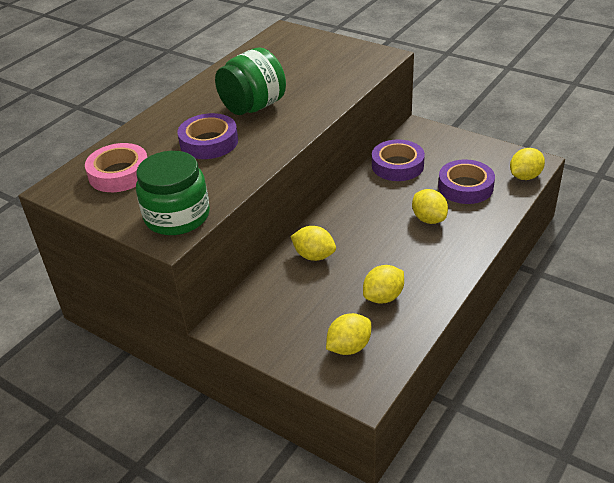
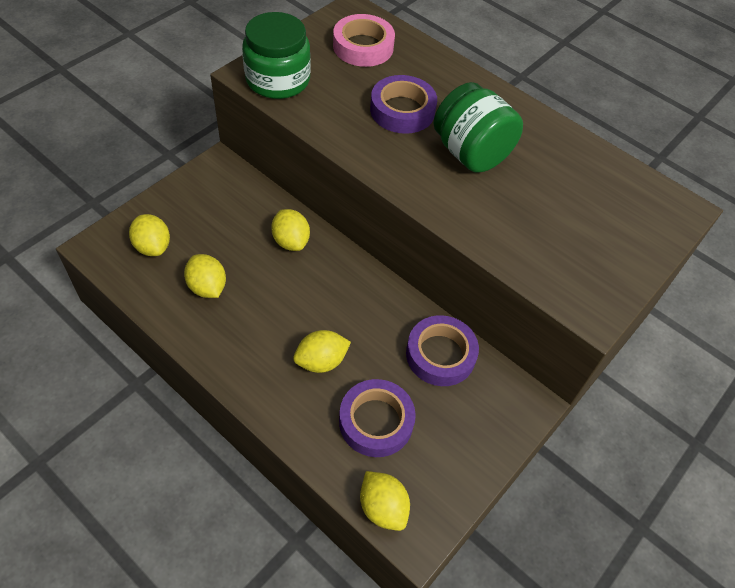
camera: 90 degrees right, 15 degrees up
(314, 256) = (291, 241): yellow lemon -> yellow lemon turned 60 degrees counterclockwise

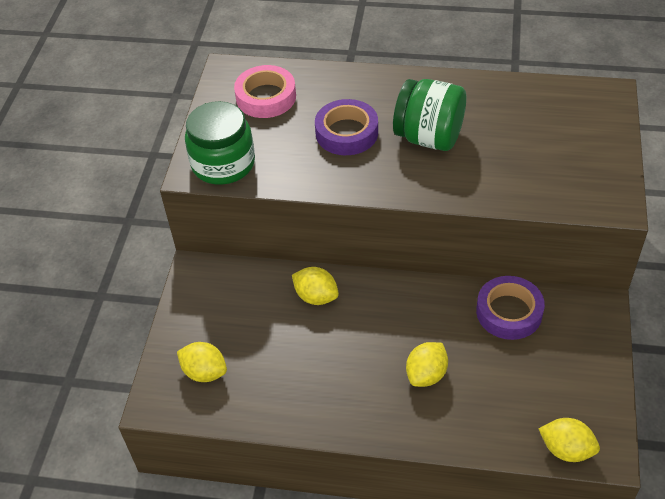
camera: 25 degrees left, 5 degrees down
(207, 287) = (283, 375): yellow lemon -> none
(376, 421) = (507, 392): purple tape -> none

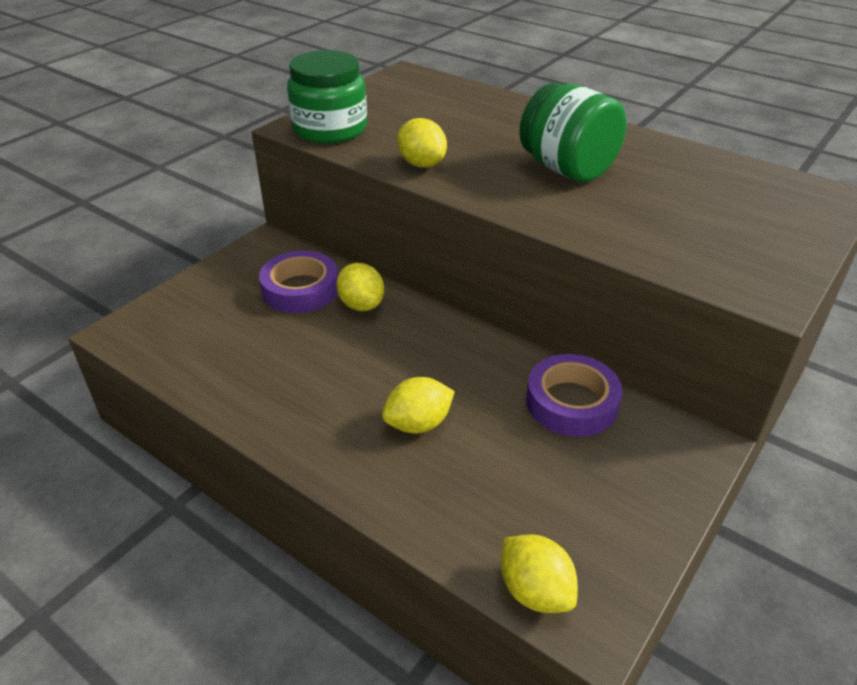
camera: 25 degrees right, 10 degrees down
(204, 372) = (190, 325): yellow lemon -> yellow lemon (422, 164)
(266, 97) = (422, 98): pink tape -> none
(346, 133) = (478, 142): purple tape -> purple tape (300, 289)

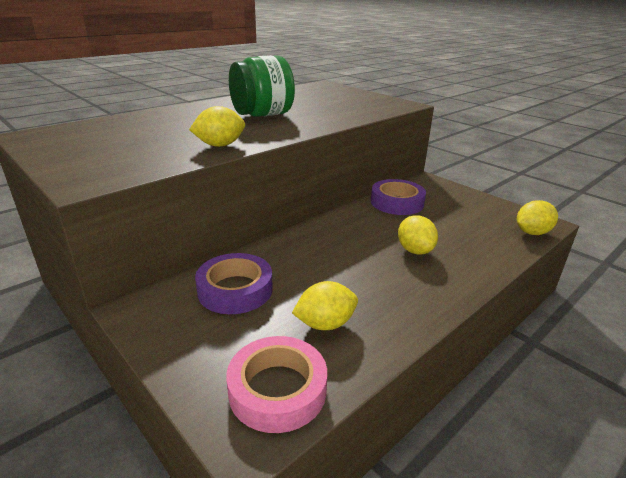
camera: 80 degrees left, 10 degrees down
(165, 338) = (277, 390): none -> pink tape
(330, 129) = (112, 169): green jar -> none
(361, 305) = (275, 260): yellow lemon -> yellow lemon (325, 324)

